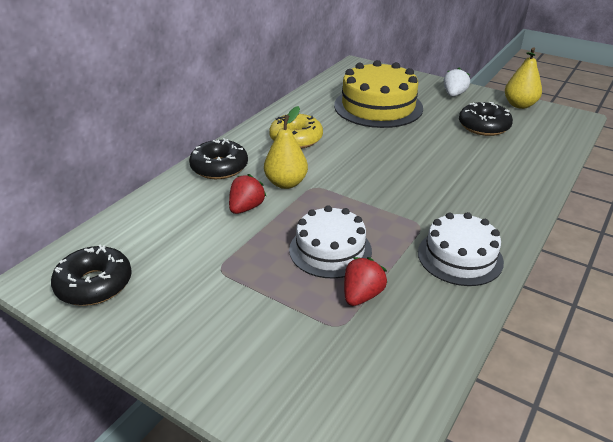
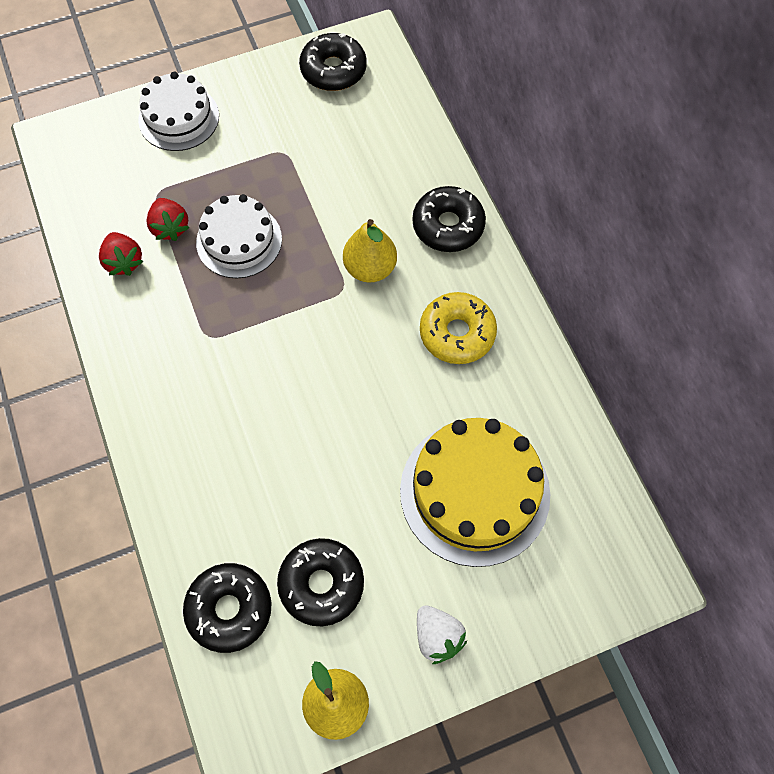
camera: 125 degrees right, 30 degrees up
(246, 208) = (354, 212): red strawberry -> red strawberry (124, 262)
(460, 257) = (143, 332): white cake -> white cake (179, 118)
(538, 144) = (229, 609): none -> black donut

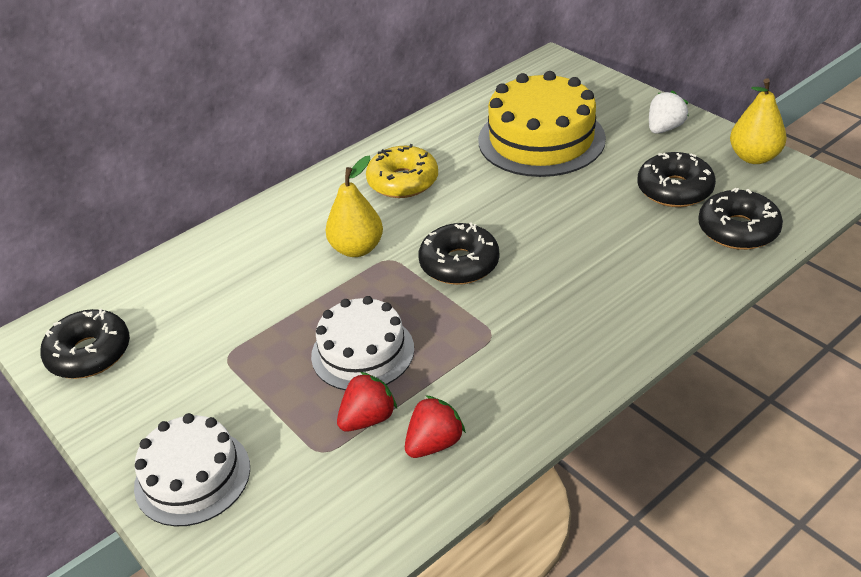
camera: 105 degrees left, 25 degrees down
(448, 225) = (288, 214): black donut -> black donut (459, 264)

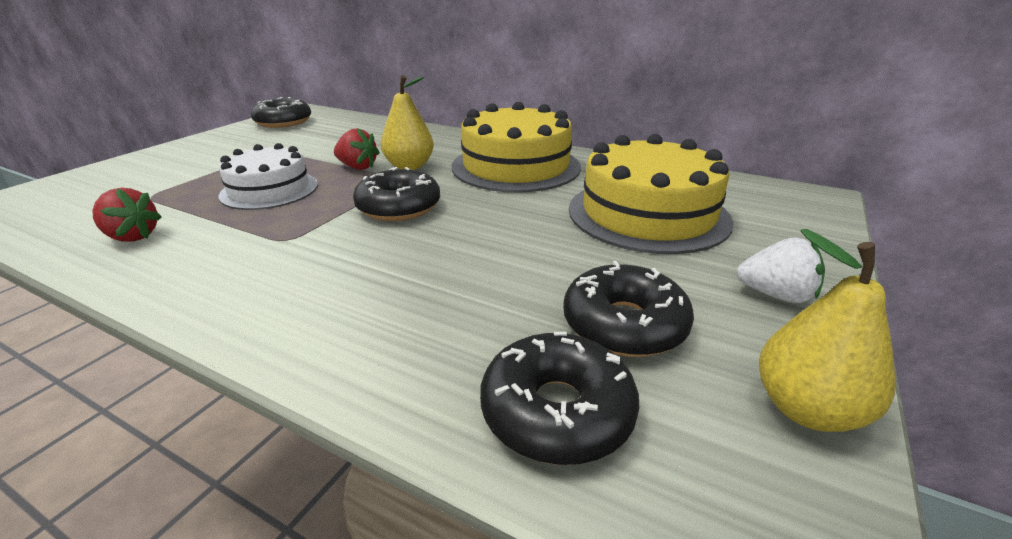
camera: 65 degrees right, 10 degrees down
(192, 476) = (149, 164): white cake -> none
(368, 419) = (181, 205): red strawberry -> red strawberry (357, 167)
(403, 181) = (516, 166): yellow donut -> yellow cake

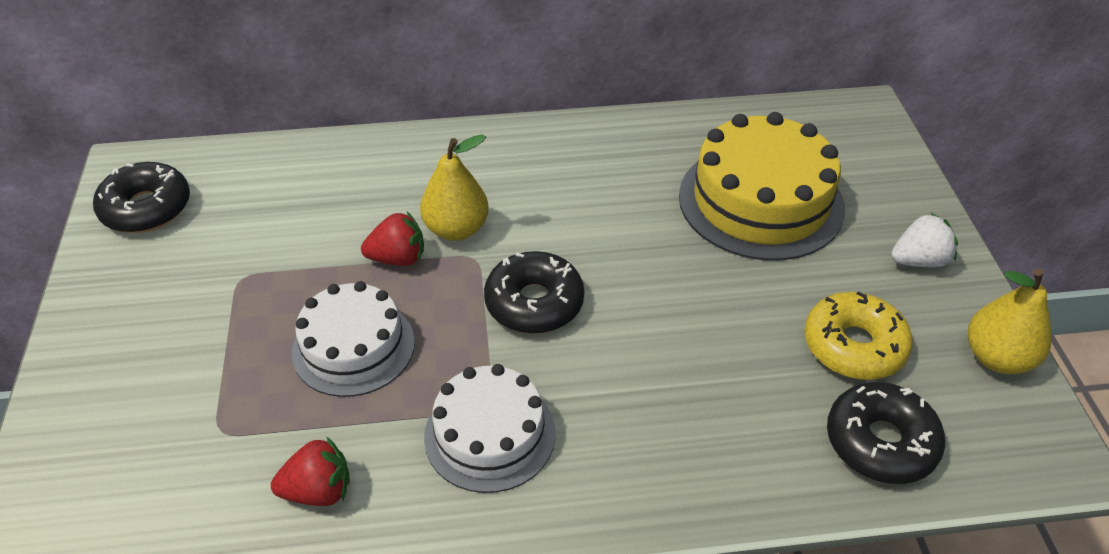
camera: 35 degrees left, 15 degrees up
(259, 253) = (490, 434): none -> white cake
(516, 166) = (570, 177): yellow cake -> none
(624, 324) = (854, 346): black donut -> yellow donut

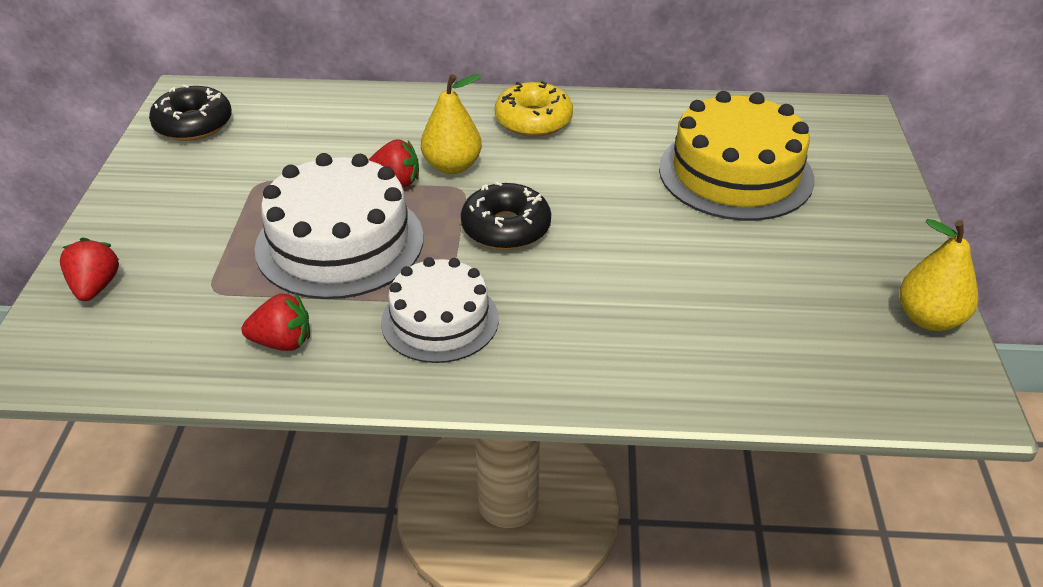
camera: 10 degrees right, 5 degrees down
(79, 448) = (95, 287): none -> red strawberry
(353, 347) = (340, 242): white cake -> white cake, size x1.55
(854, 346) = (792, 293): yellow donut -> yellow donut (533, 120)
(880, 442) = (796, 370): black donut -> none
(919, 261) = (874, 235): white strawberry -> none

